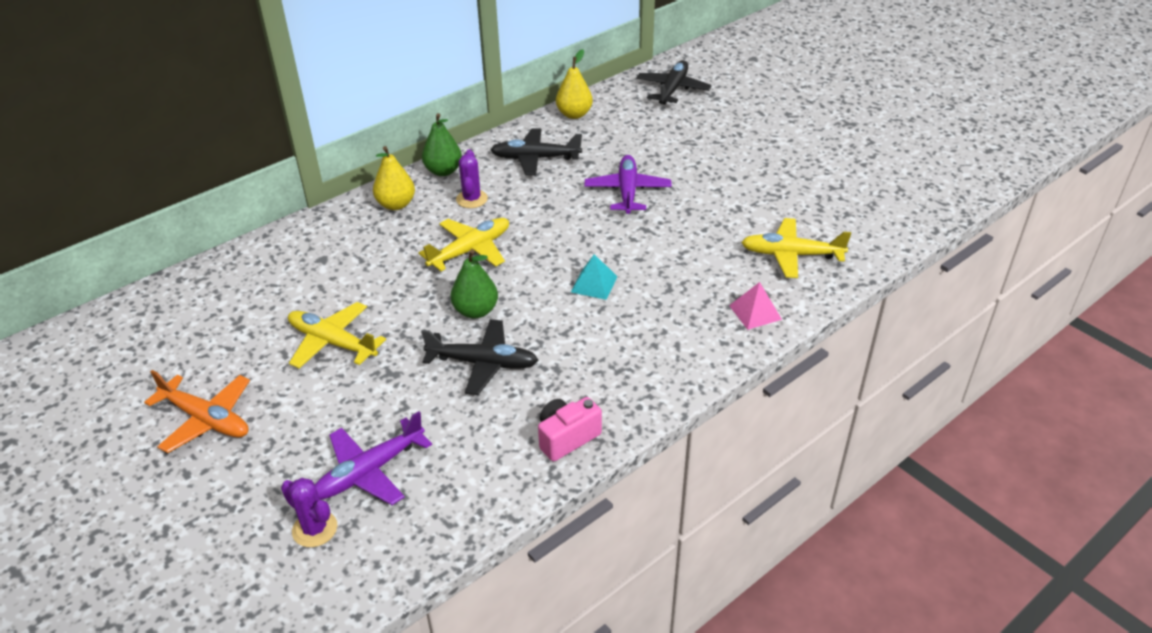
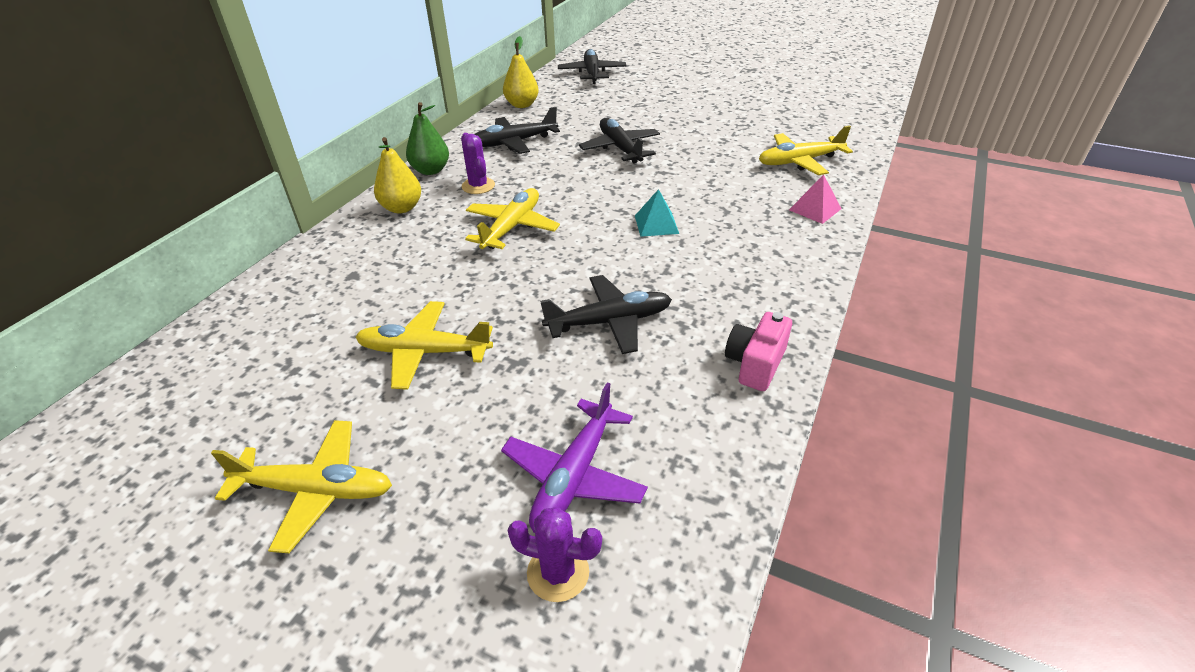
camera: 25 degrees left, 0 degrees up
(206, 419) = (315, 490): orange plane -> yellow plane
(476, 311) = (561, 277): green pear -> none
(627, 191) = (620, 148): purple plane -> black plane

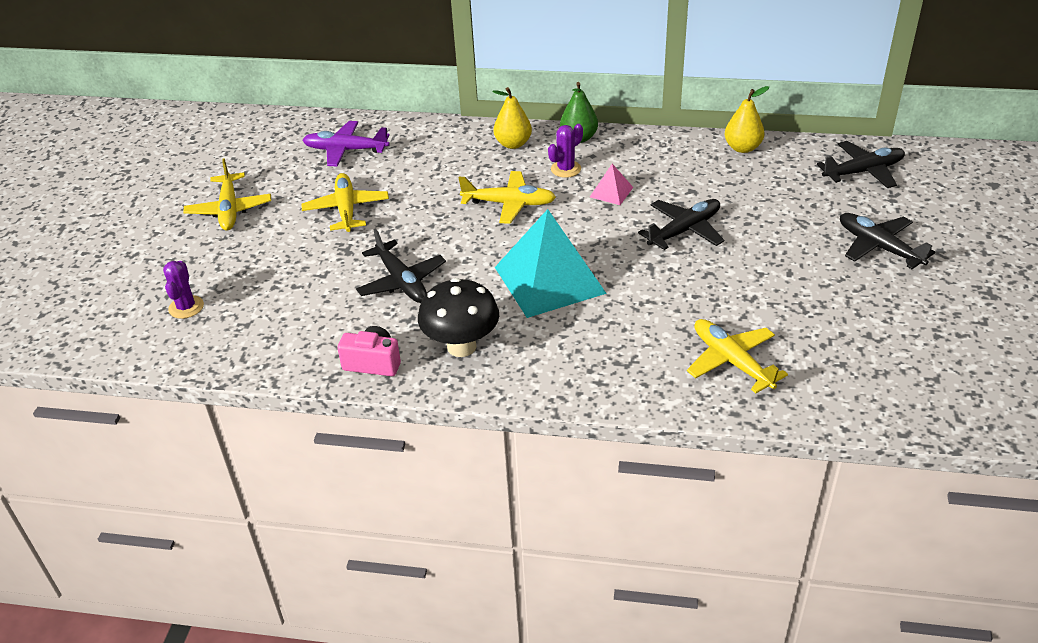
camera: 75 degrees right, 0 degrees up
(514, 142) = (657, 165): black plane -> black plane (879, 247)
(574, 475) = (253, 298): purple plane -> purple plane (346, 150)
(656, 224) = (549, 280): turquoise pyramid -> turquoise pyramid, size x2.31
(743, 293) = (461, 346): none -> black mushroom
(815, 209) = (627, 380): pink pyramid -> pink pyramid (611, 192)

